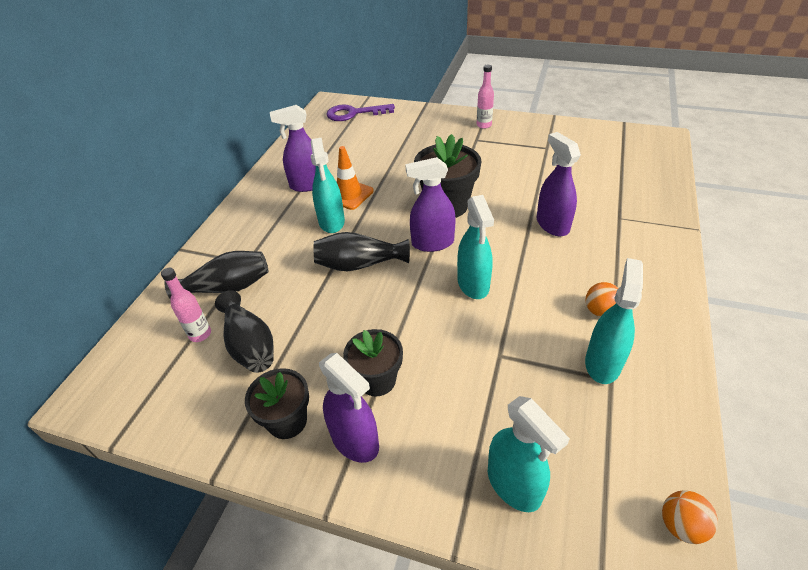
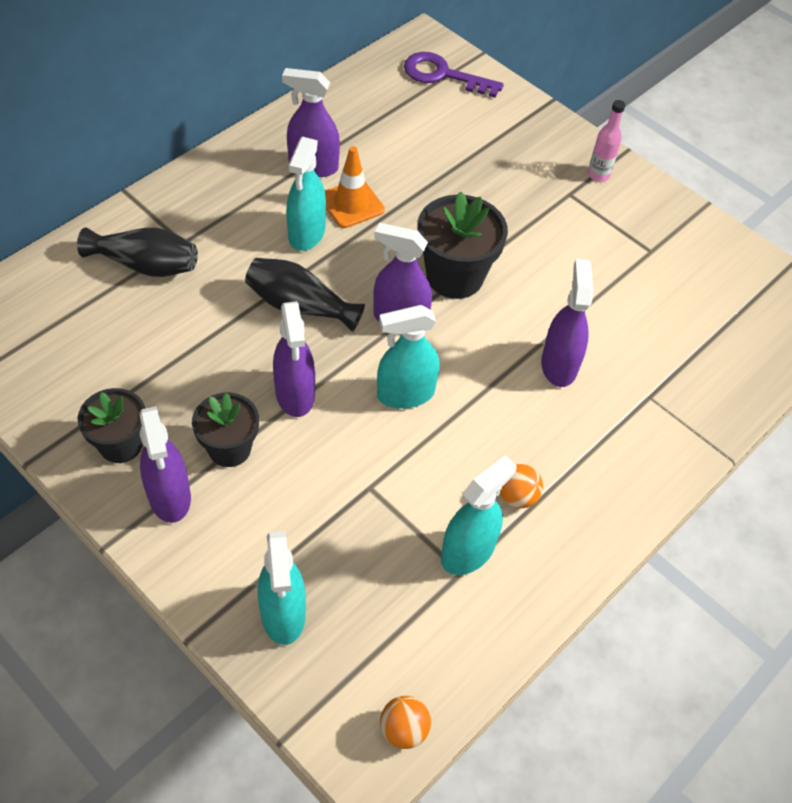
camera: 20 degrees right, 10 degrees up
(200, 334) = (90, 308): pink bottle -> none
(250, 345) = (131, 346): black vase -> none
(398, 320) = (295, 394): none -> purple spray bottle
(473, 284) = (405, 394): turquoise spray bottle -> turquoise spray bottle turned 60 degrees clockwise

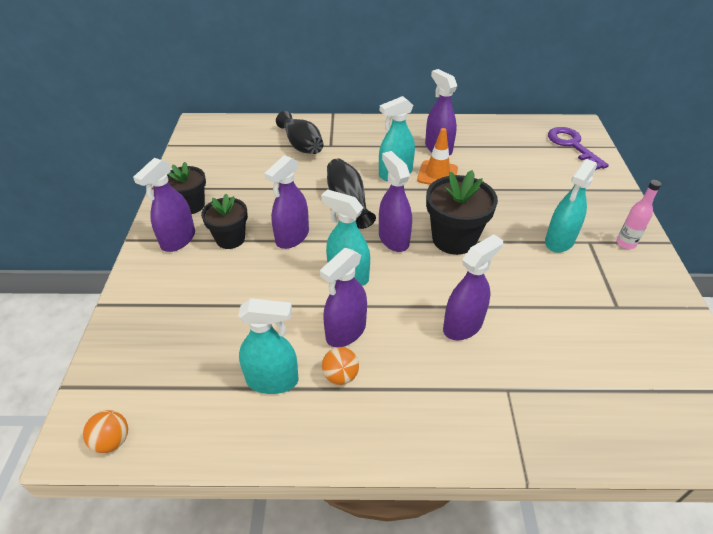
camera: 50 degrees right, 10 degrees down
(283, 614) = (146, 329): turquoise spray bottle -> turquoise spray bottle (559, 241)
(472, 452) = (345, 331): none -> purple spray bottle

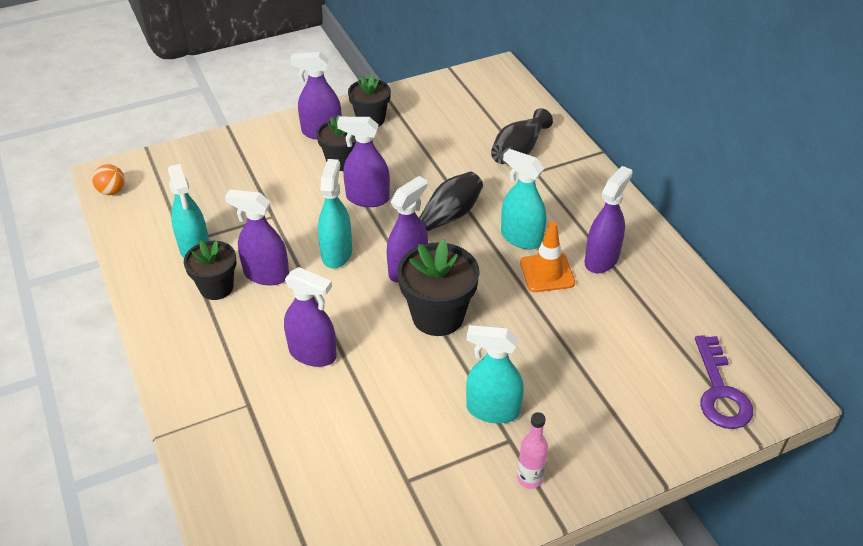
camera: 65 degrees right, 0 degrees up
(340, 376) = (216, 287): orange ball -> black flower pot
(572, 145) = (720, 391): purple key -> purple key turned 135 degrees clockwise

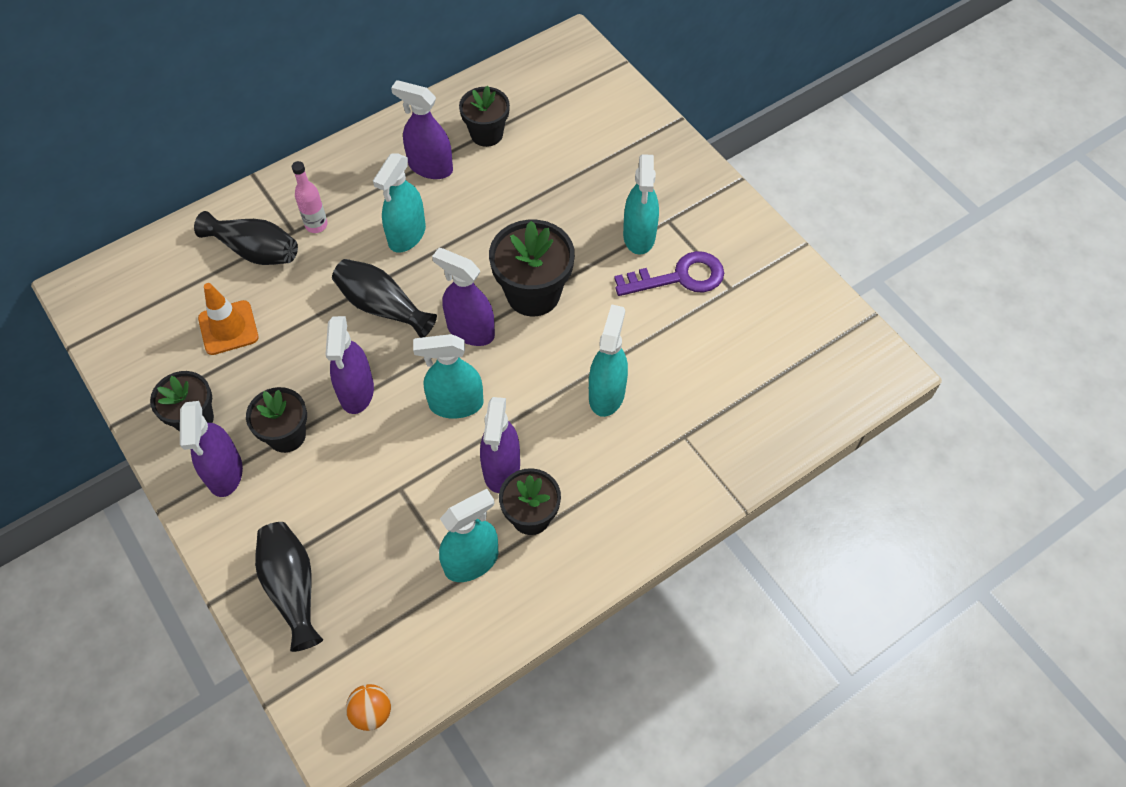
camera: 100 degrees left, 15 degrees up
(219, 160) = (292, 587): none -> black vase
(313, 354) = (607, 394): purple spray bottle -> turquoise spray bottle
(530, 478) = (703, 203): pink bottle -> pink bottle (316, 225)
(547, 273) = (456, 209): orange traffic cone -> orange traffic cone (228, 328)
(643, 304) = (486, 134): none -> black flower pot
(720, 391) = (579, 83): purple key -> purple key (679, 277)

